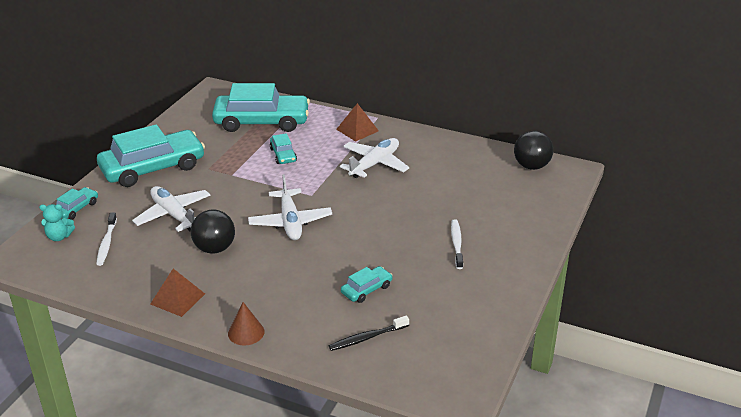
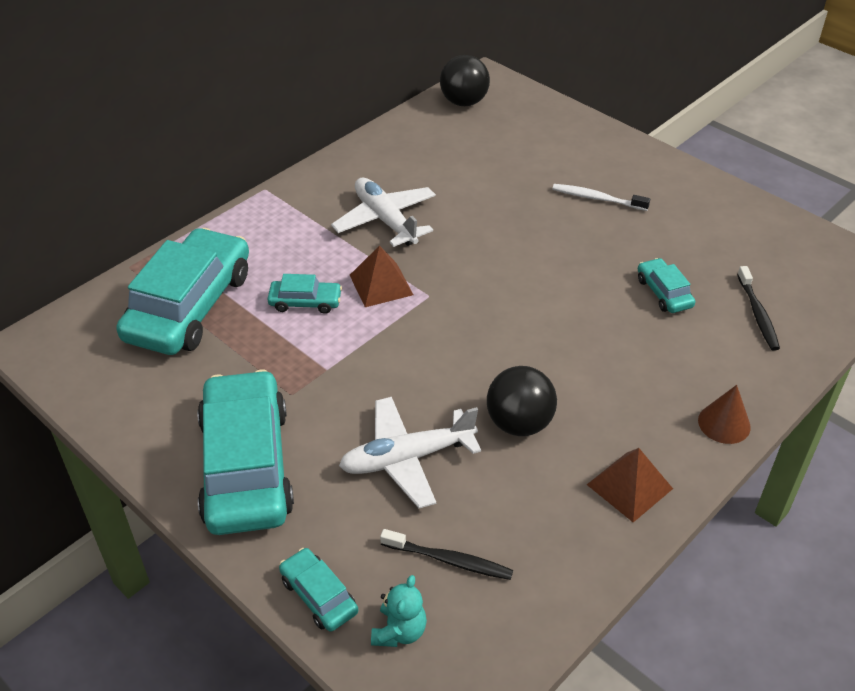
camera: 70 degrees left, 10 degrees up
(106, 243) = (449, 560): white toothbrush -> black toothbrush
(290, 222) = (486, 330): white plane -> none
(357, 130) = (285, 215): brown pyramid -> brown pyramid (381, 284)

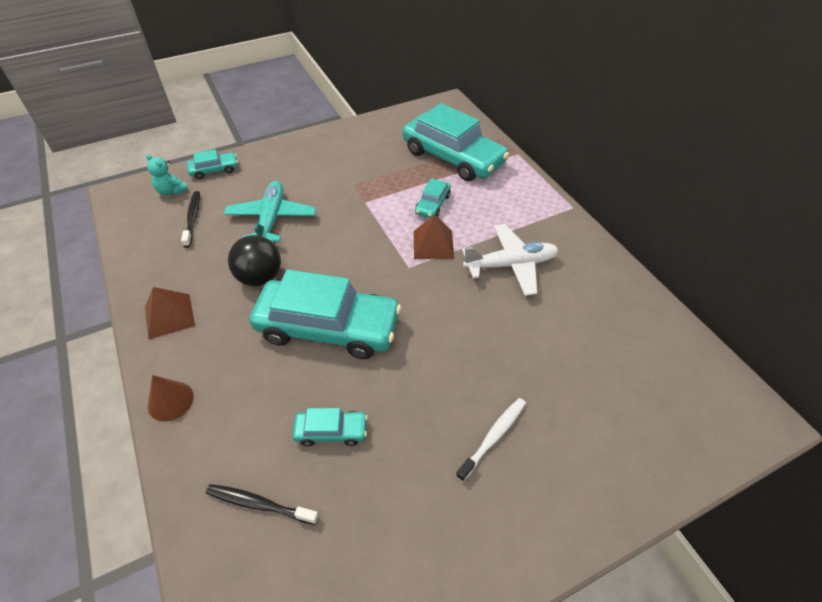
camera: 110 degrees right, 5 degrees up
(246, 465) = (312, 160): turquoise car -> turquoise car (328, 327)
(407, 458) = (271, 219): white plane -> turquoise plane
(449, 560) = (193, 218): black toothbrush -> black toothbrush turned 135 degrees clockwise
(464, 102) = (703, 378): black ball -> none

